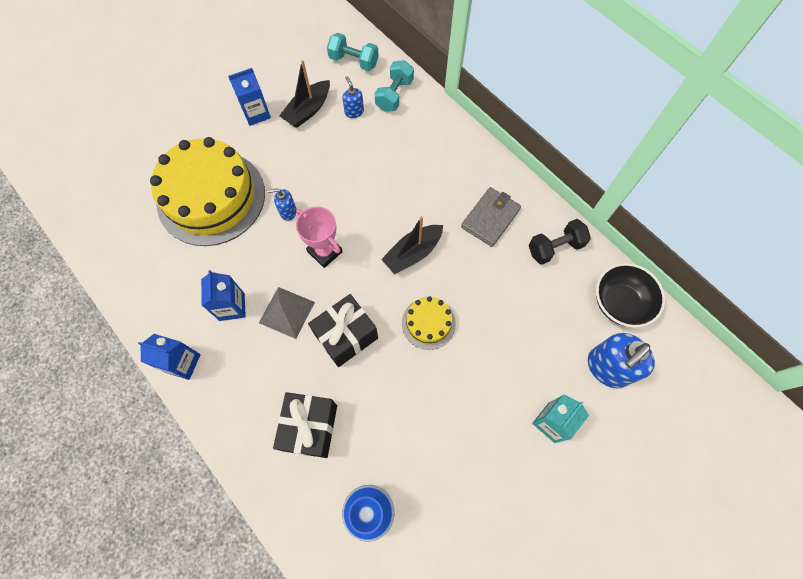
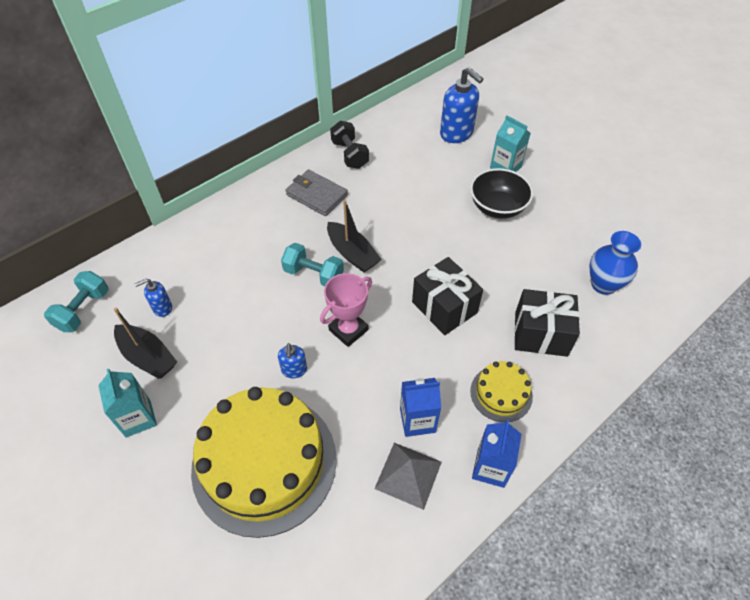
camera: 90 degrees left, 15 degrees down
(256, 113) = (138, 418): blue carton -> turquoise carton
(287, 312) = (421, 362): grey pyramid -> grey pyramid (408, 475)
(394, 95) = (147, 269): turquoise dumbbell -> turquoise dumbbell (313, 274)
(428, 323) = (426, 242): yellow cake -> yellow cake (501, 393)
(619, 303) = (401, 122): black bowl -> black bowl (497, 207)

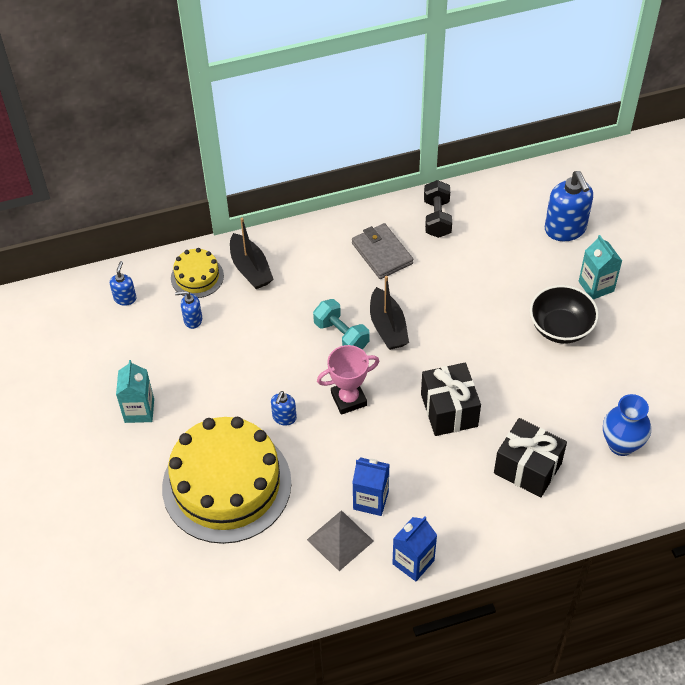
camera: 25 degrees right, 0 degrees up
(83, 310) = (125, 298): turquoise dumbbell -> blue soap dispenser
(148, 357) = (165, 361): black boat -> black boat (250, 269)
(501, 393) = (458, 506): yellow cake -> yellow cake (197, 277)

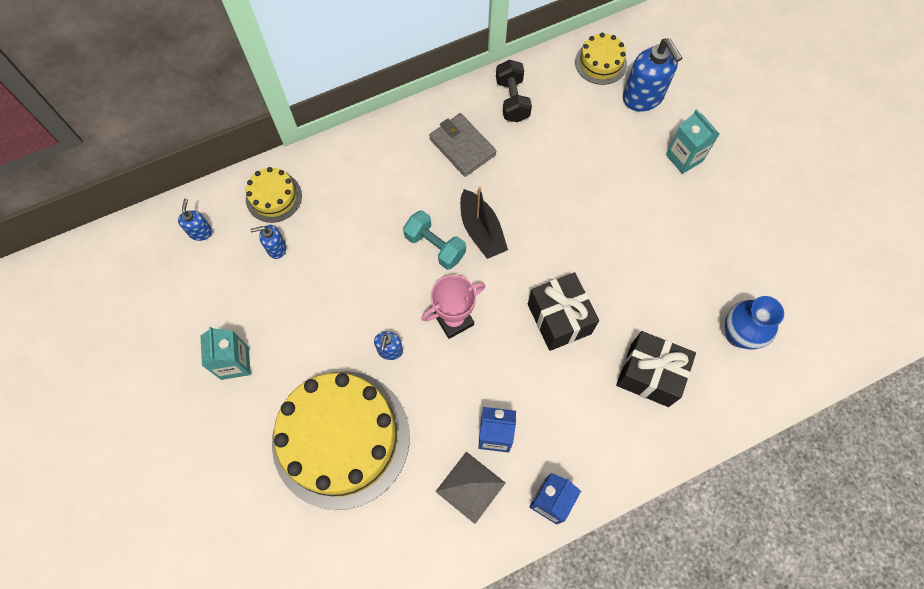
camera: 10 degrees left, 15 degrees up
(250, 269) = (328, 181): black boat -> none
(529, 195) = (600, 63): none -> yellow cake
(560, 328) = (656, 209): black bowl -> none

